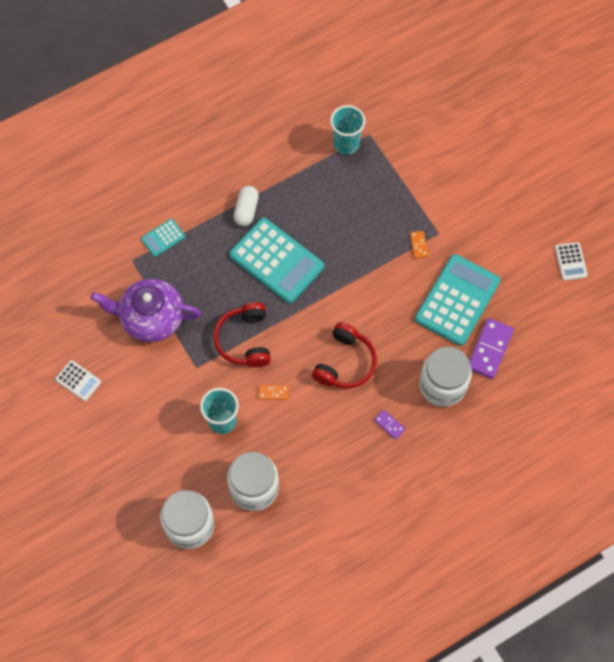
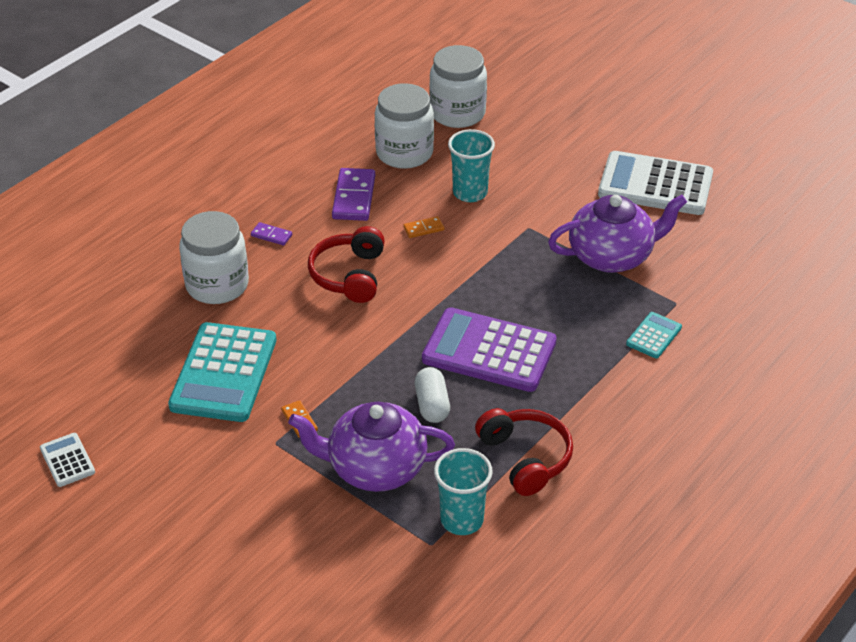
camera: 160 degrees right, 25 degrees down
(78, 380) = (655, 185): white calculator -> white calculator, size x2.16
(245, 340) = (485, 265): red headphones -> red headphones (525, 458)
(246, 210) = (562, 395): white capsule -> white capsule (432, 405)
(276, 261) = (489, 351): turquoise calculator -> purple calculator
(383, 195) = (375, 468): none -> purple teapot
(489, 349) = (165, 334): purple domino -> purple domino (354, 197)

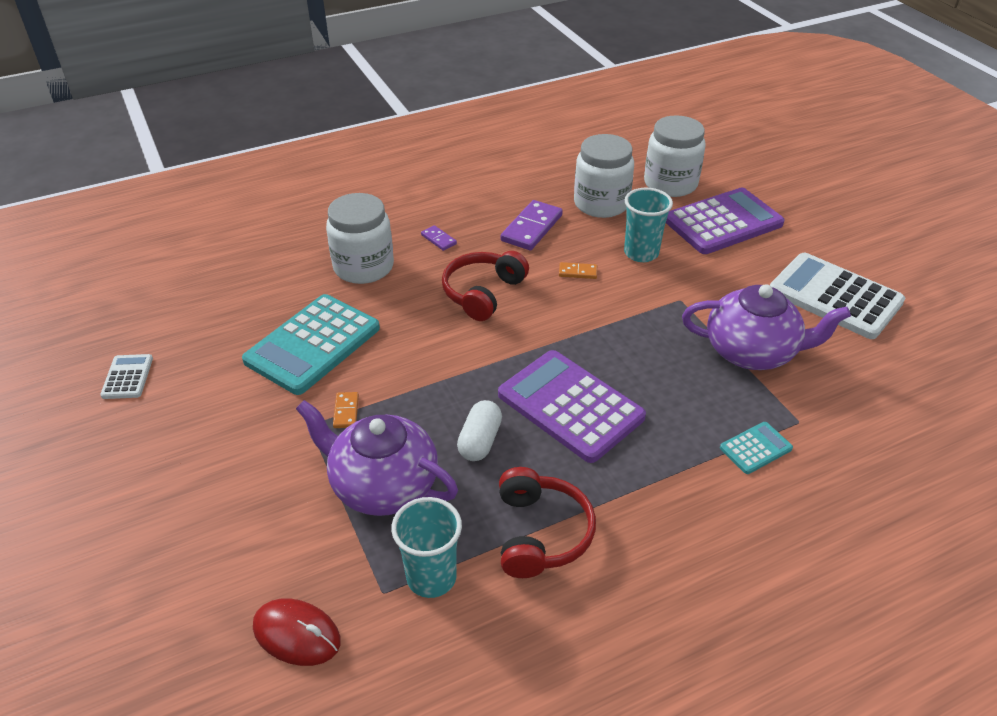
camera: 25 degrees right, 0 degrees up
(385, 597) = (297, 634): none -> red mouse
(526, 140) = (723, 222): none -> purple calculator

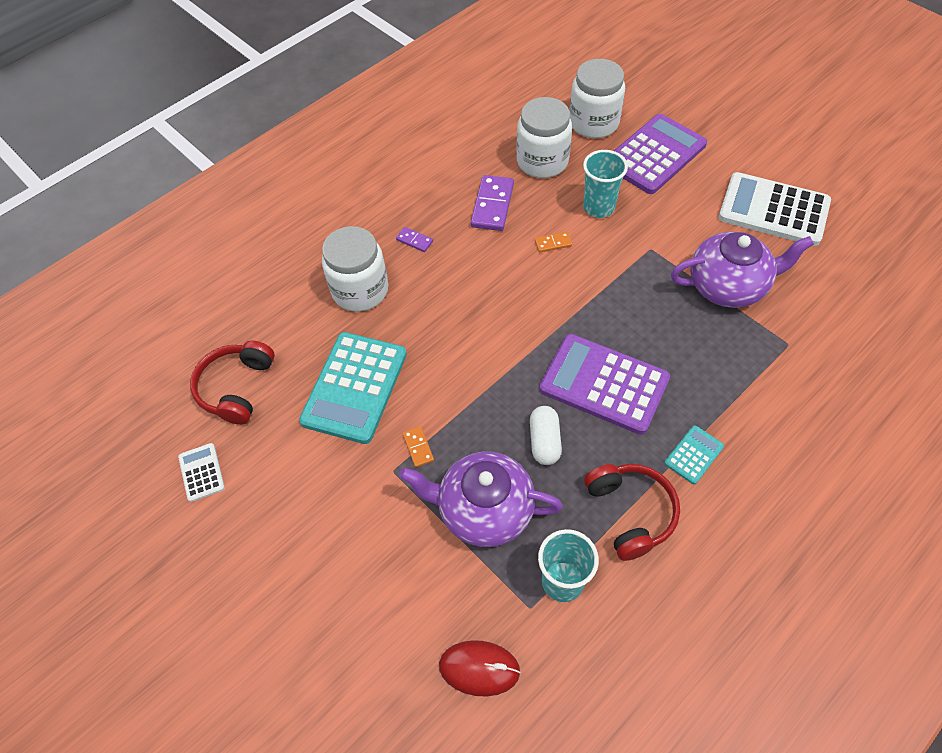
camera: 15 degrees left, 15 degrees up
(483, 293) = (480, 289): red headphones -> red headphones (236, 388)
(755, 448) = (764, 380): turquoise calculator -> turquoise calculator (693, 455)

